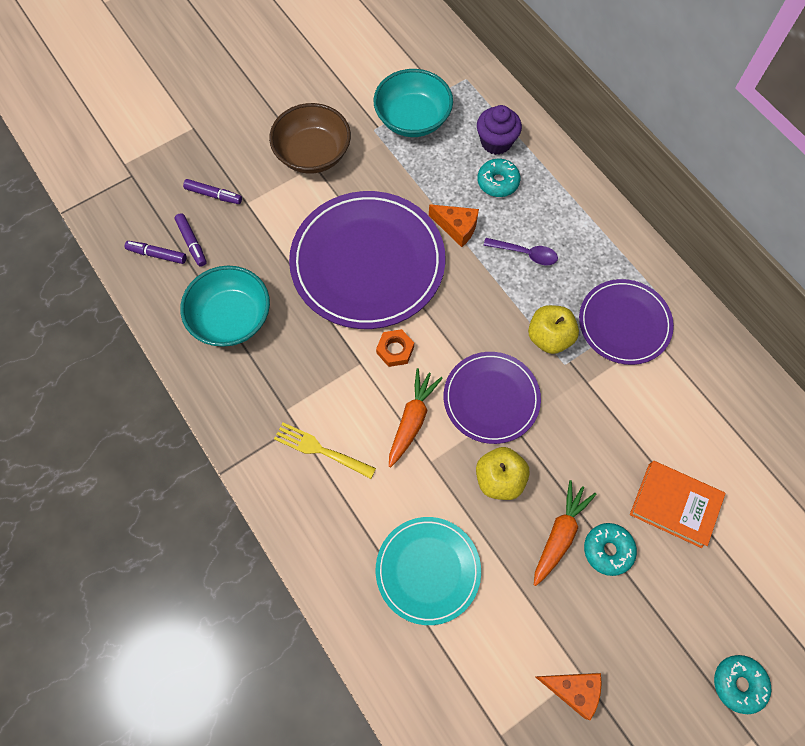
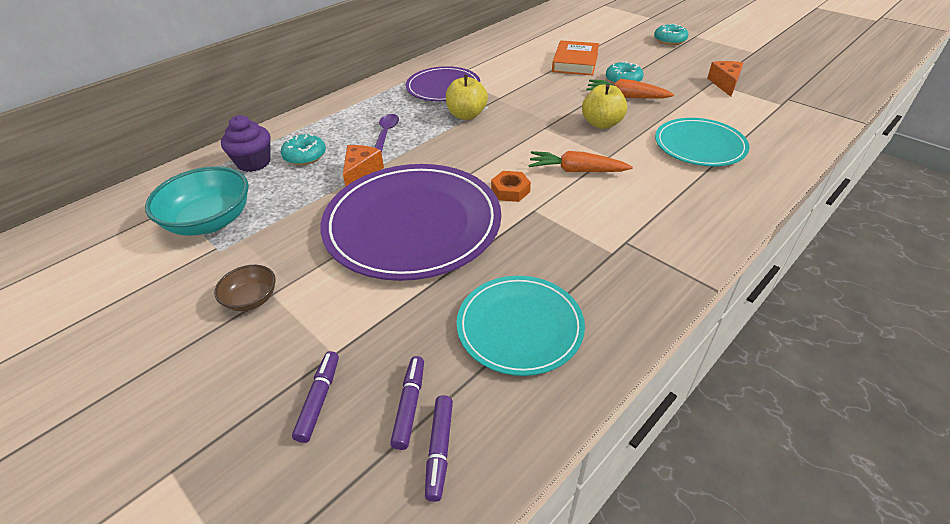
camera: 100 degrees left, 25 degrees down
(192, 242) = (409, 406): purple marker -> purple marker turned 45 degrees counterclockwise
(231, 318) = (519, 326): turquoise bowl -> turquoise plate
(313, 154) = (251, 299): brown bowl -> brown bowl, size x0.53
(320, 450) = (640, 220): yellow fork -> none
(491, 398) = (534, 135): purple plate -> none

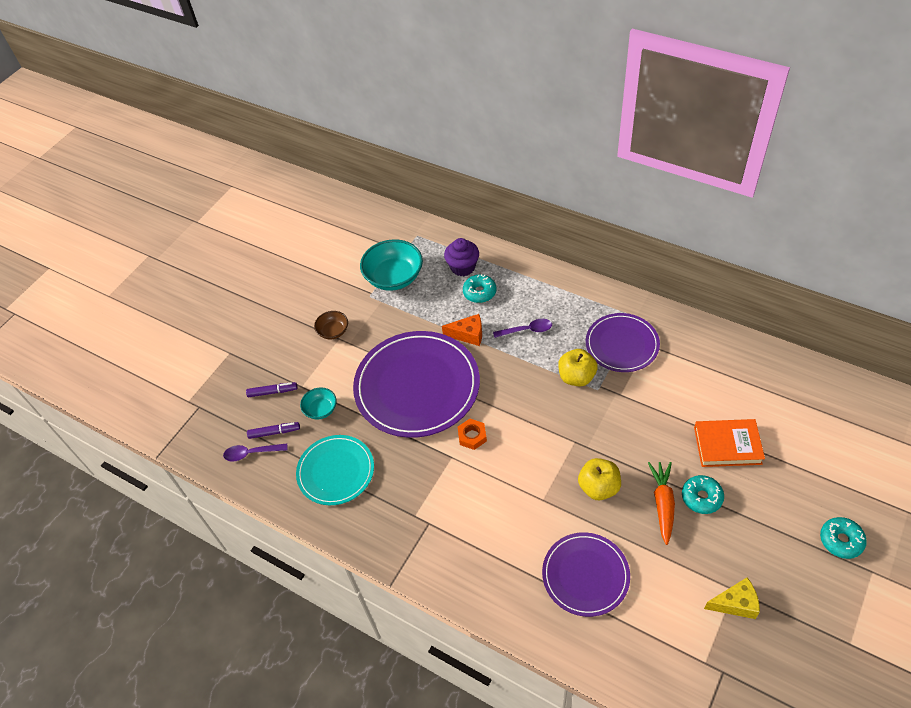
camera: 80 degrees right, 10 degrees up
(395, 332) = (321, 409): none -> turquoise bowl
(439, 450) = (251, 453): purple marker -> purple spoon
(576, 170) = (512, 477): orange carrot -> none
(699, 145) = (585, 575): turquoise plate -> purple plate
(725, 84) = (735, 603): orange cheese -> yellow cheese

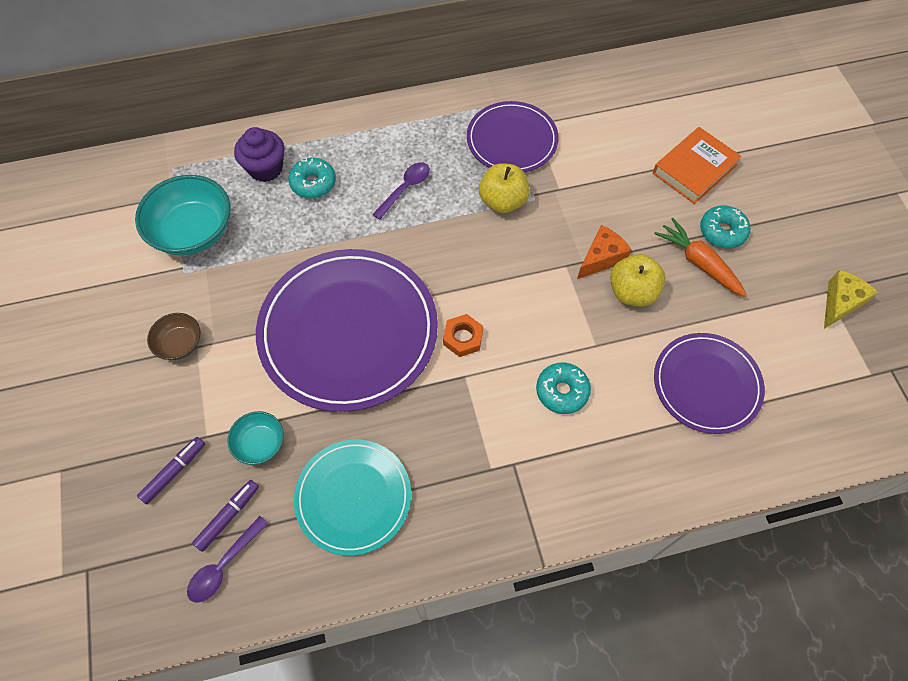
camera: 50 degrees left, 10 degrees up
(468, 335) = (347, 236): orange cheese -> orange cheese (601, 258)
(841, 540) = (853, 185): turquoise donut -> turquoise donut (562, 391)

